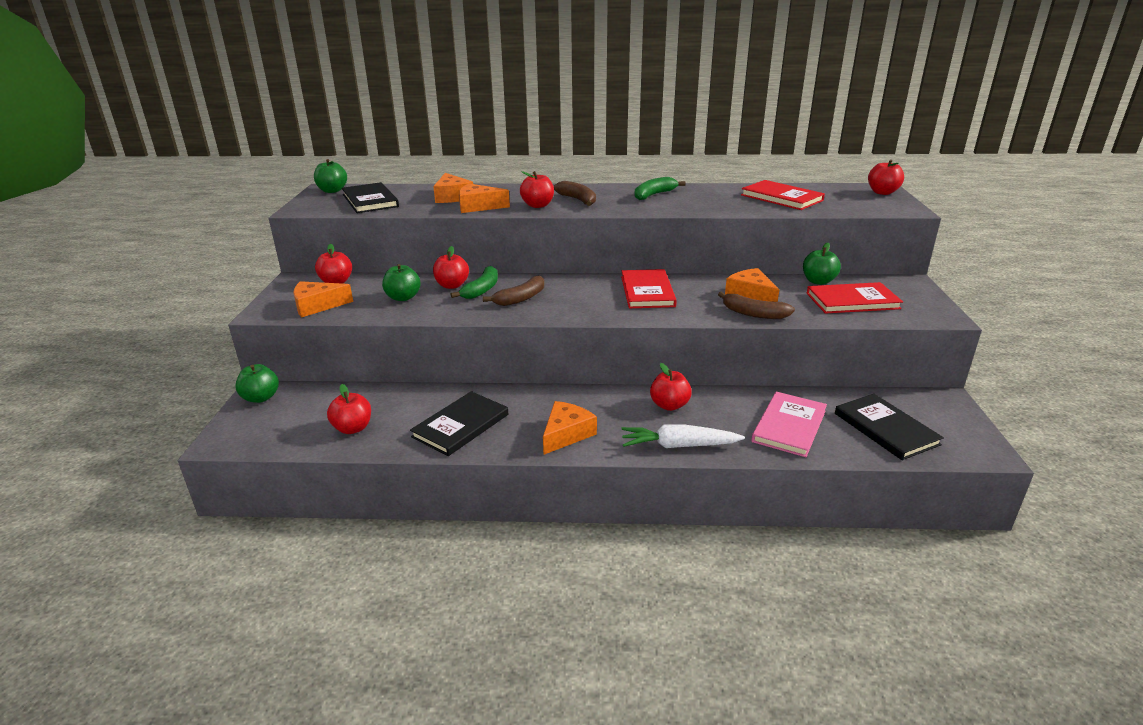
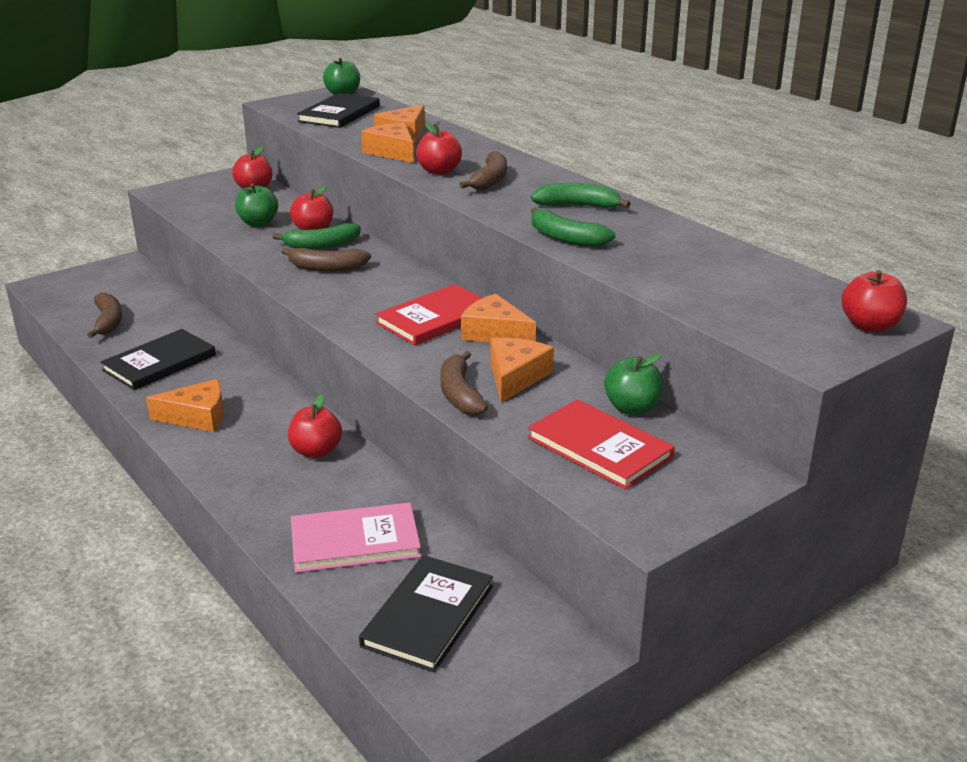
camera: 50 degrees right, 0 degrees up
(261, 398) = (117, 268): green apple -> none
(317, 306) = (198, 202): orange cheese -> orange cheese (494, 333)
(353, 428) = (108, 322): red apple -> brown banana
(461, 425) = (159, 363): black book -> black book turned 45 degrees counterclockwise
(679, 446) = (238, 484): white carrot -> none
(696, 208) = (566, 238): none -> green banana
(781, 198) = (704, 270): red book -> none

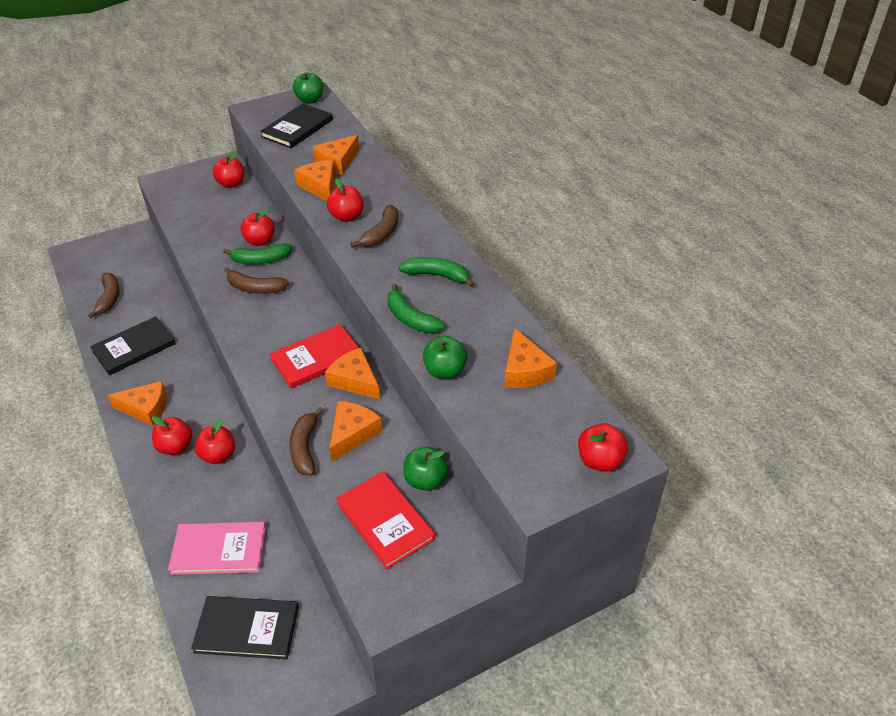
camera: 10 degrees right, 15 degrees up
(253, 448) = (175, 447): none -> red apple
(258, 223) = (221, 228): green apple -> green apple (445, 371)
(428, 616) = (247, 629): black book -> black book turned 60 degrees clockwise
(731, 267) = (525, 370): none -> orange cheese

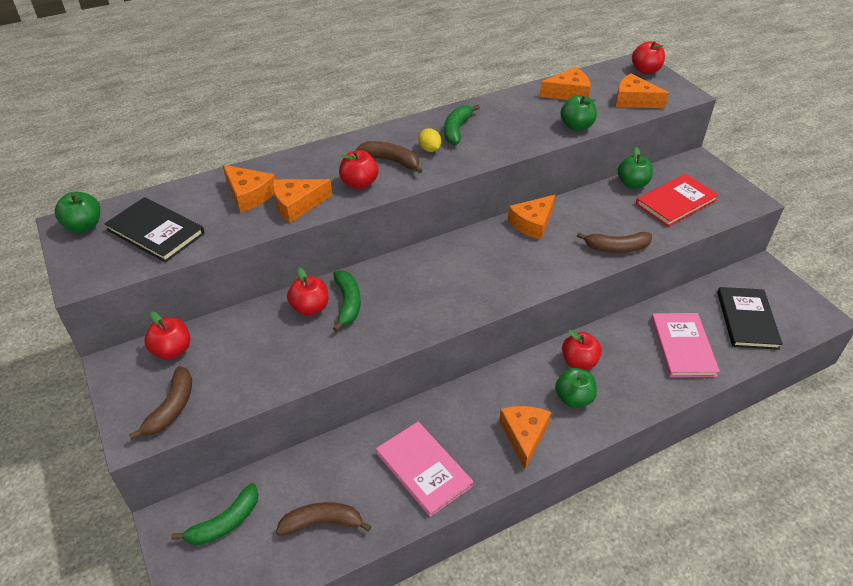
camera: 90 degrees left, 0 degrees up
(134, 347) = (423, 469): black book -> pink book
(175, 447) = (573, 398): red apple -> green apple
(255, 288) = (399, 302): brown banana -> brown banana (172, 408)
(316, 358) = (506, 248): red book -> none
(352, 434) = (594, 222): orange cheese -> orange cheese (634, 100)
(400, 257) = (429, 149): none -> yellow lemon
(410, 318) = (516, 143): green banana -> green banana (225, 523)

